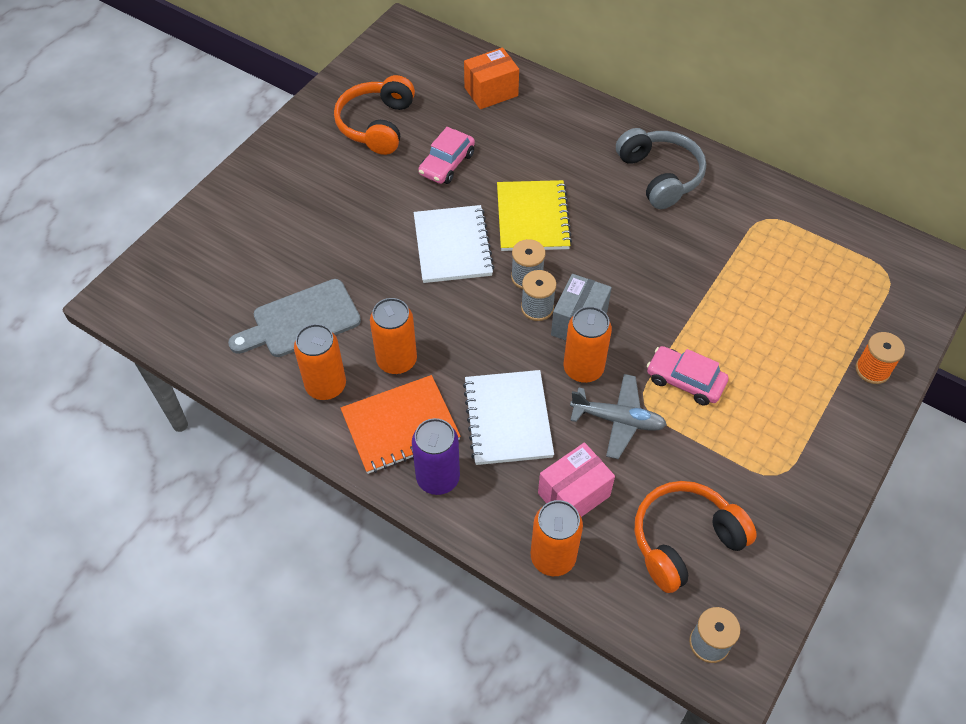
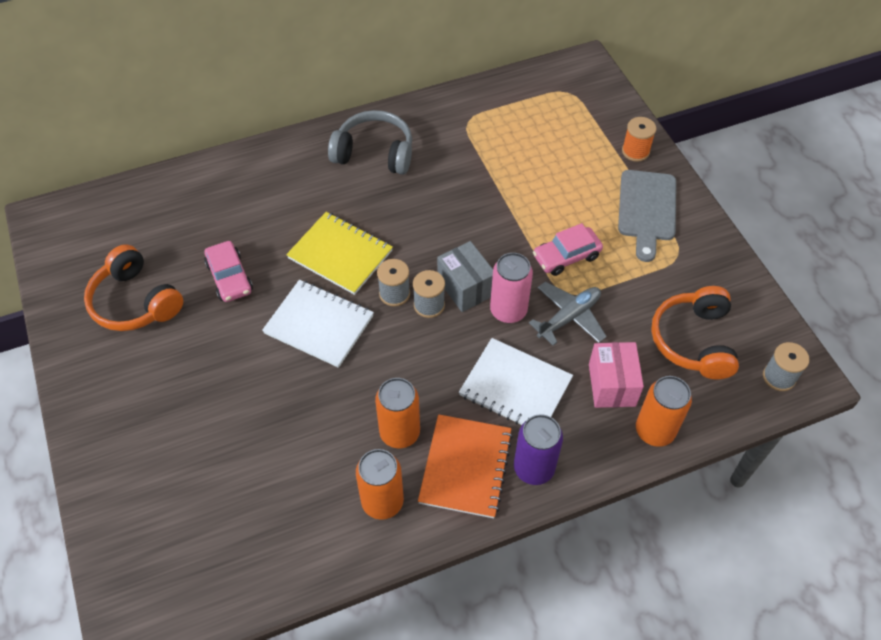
camera: 55 degrees left, 0 degrees up
(301, 320) = (298, 483): grey cutting board -> grey cutting board (647, 210)
(491, 92) = (183, 201): orange box -> none
(583, 369) = (508, 310): orange can -> pink can

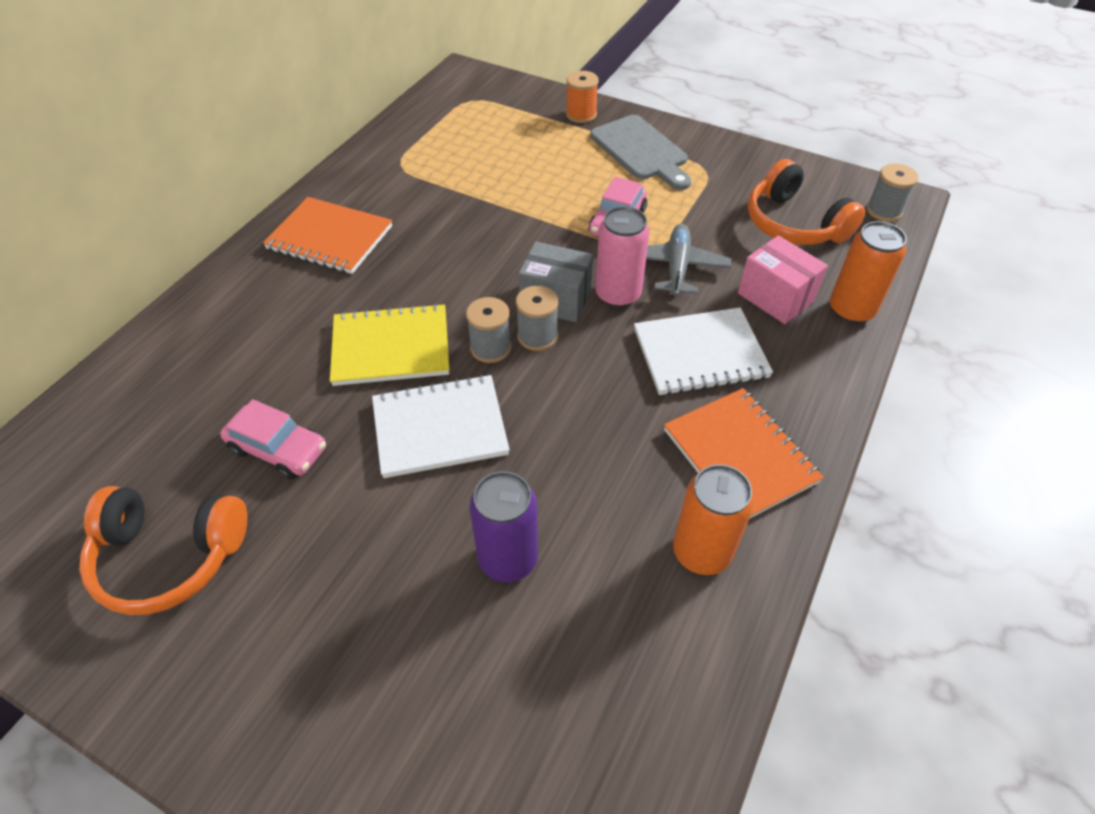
camera: 40 degrees left, 5 degrees down
(374, 153) = (330, 238): grey headphones -> orange notebook
(399, 432) = (642, 471): orange can -> none
(534, 468) = (798, 411): purple can -> purple can (508, 559)

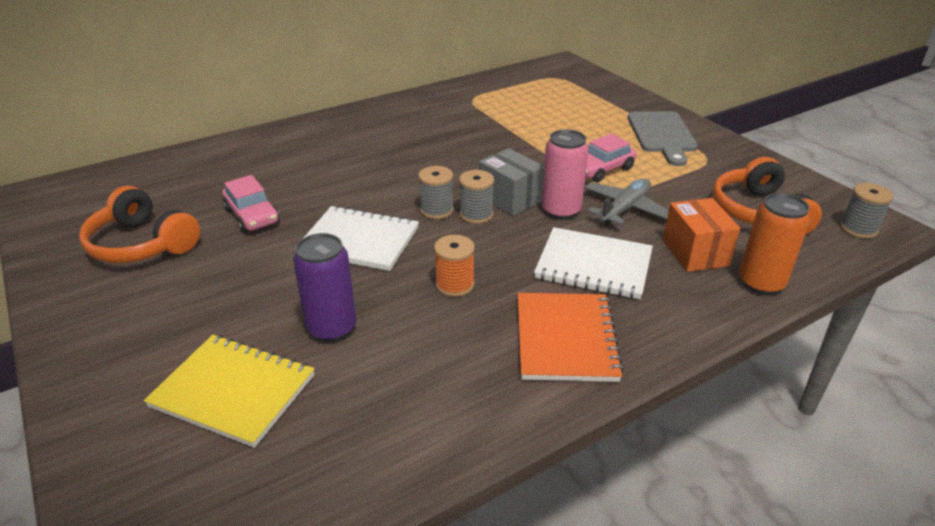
camera: 30 degrees right, 15 degrees down
(330, 238) = (389, 123): orange notebook -> none
(391, 347) = (371, 189): yellow notebook -> yellow notebook (233, 391)
(581, 115) = (632, 103): orange spool -> orange spool (454, 285)
(701, 552) = (475, 384): orange can -> none
(775, 297) = (695, 252): pink box -> orange box

